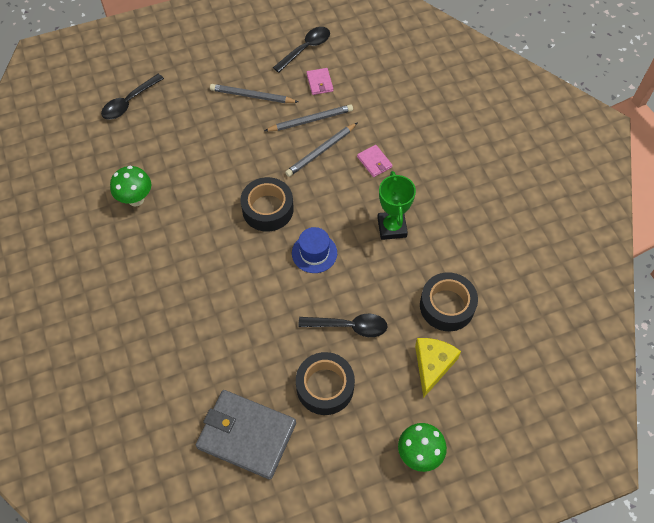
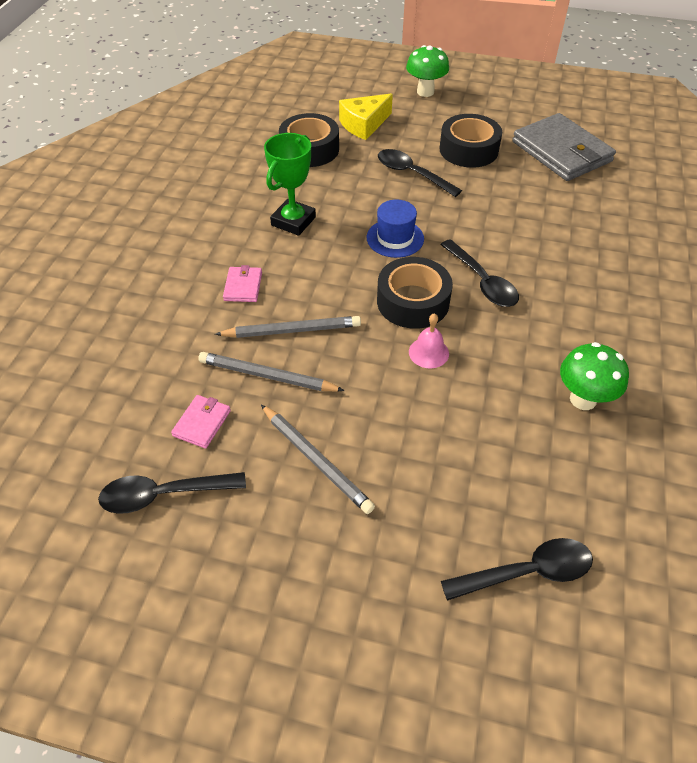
camera: 145 degrees left, 10 degrees down
(234, 249) = (482, 281): none -> black spoon
(236, 180) = (428, 352): none -> pink bell

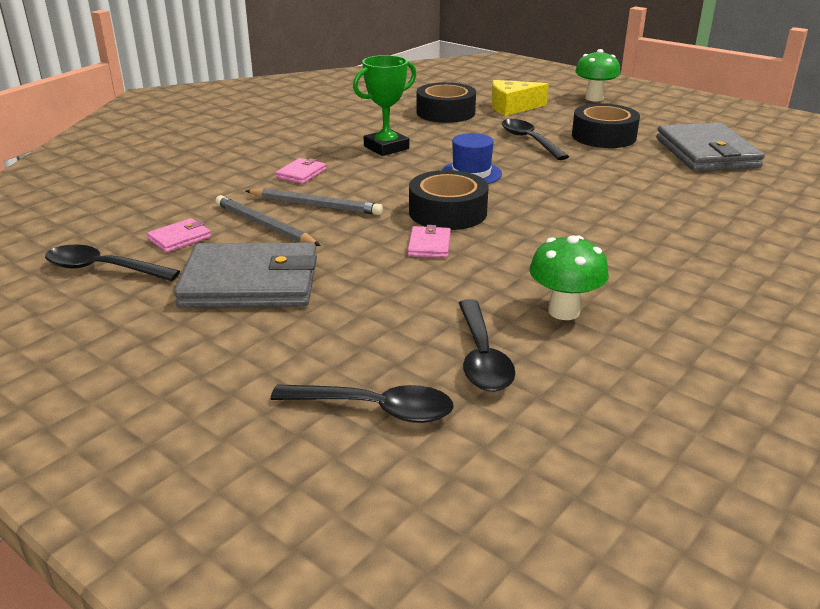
camera: 25 degrees right, 20 degrees down
(316, 460) = (251, 283): grey pencil -> grey wallet
(428, 352) = (429, 245): pink bell -> pink wallet
(482, 281) = (532, 214): black spoon -> black spoon (482, 357)

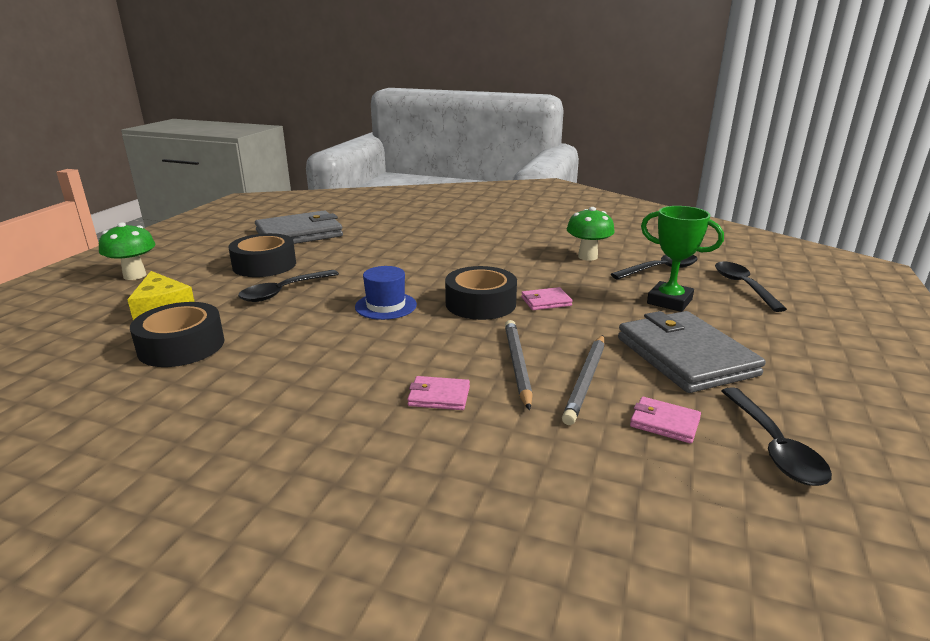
camera: 110 degrees left, 5 degrees down
(386, 147) = (327, 360): green trophy -> green trophy (669, 301)

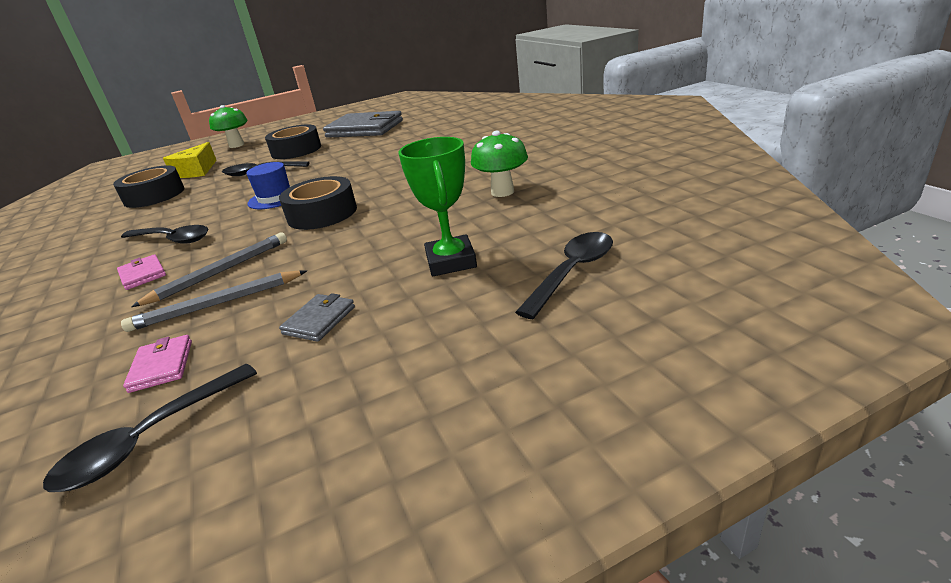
camera: 50 degrees right, 5 degrees up
(546, 301) = (362, 226): pink wallet -> none
(660, 269) = (534, 224): black spoon -> black spoon (172, 239)
(685, 356) = (319, 320): grey wallet -> grey wallet, size x0.44

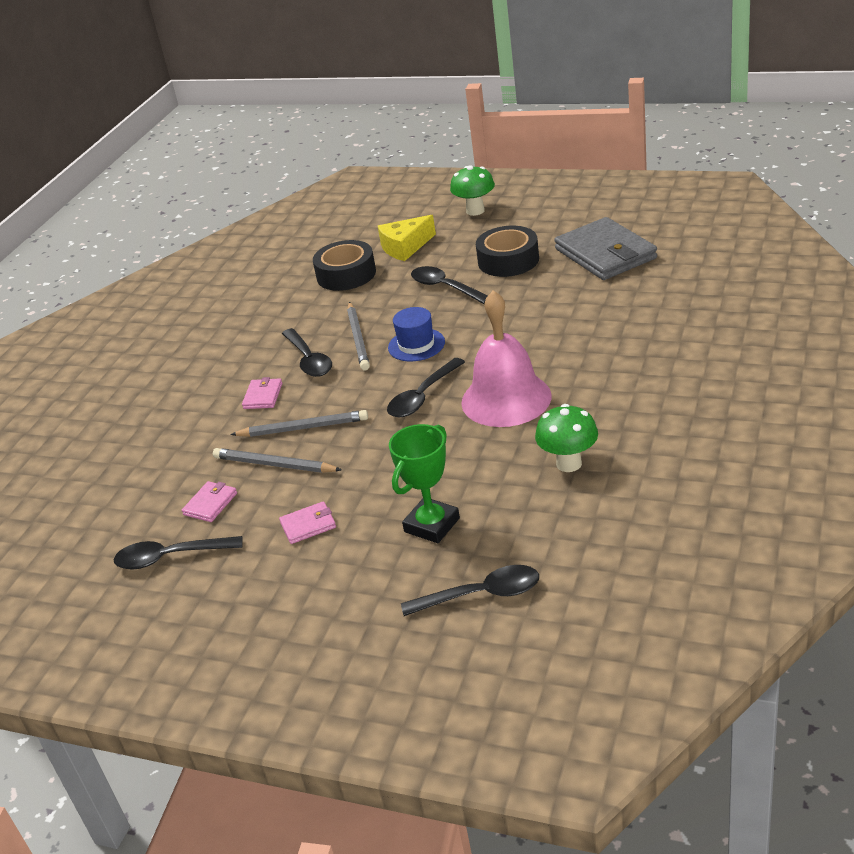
camera: 45 degrees right, 5 degrees up
(212, 214) = (358, 339): none -> grey pencil
(319, 320) = (308, 525): grey wallet -> pink wallet
(322, 214) = (422, 396): black tape -> black spoon
(397, 189) = (506, 399): none -> pink bell

